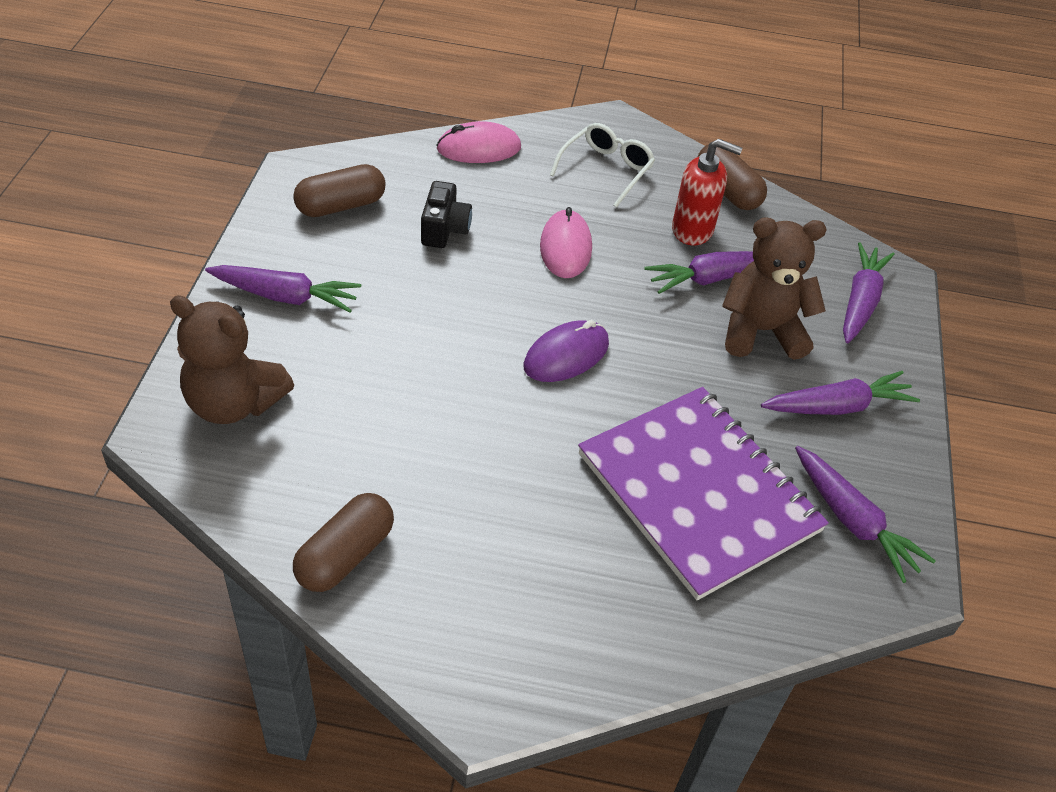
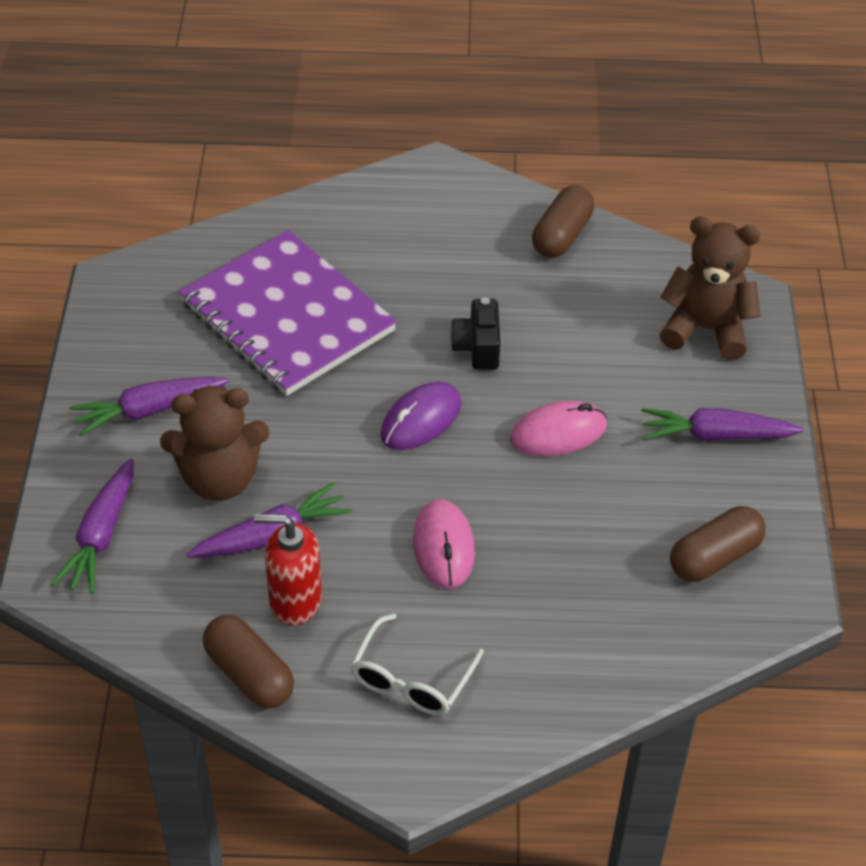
camera: 175 degrees right, 0 degrees up
(444, 229) = (586, 546): black camera -> black camera (477, 348)
(479, 148) = (584, 683): pink mouse -> pink mouse (558, 433)
(852, 520) = (153, 314): purple carrot -> none

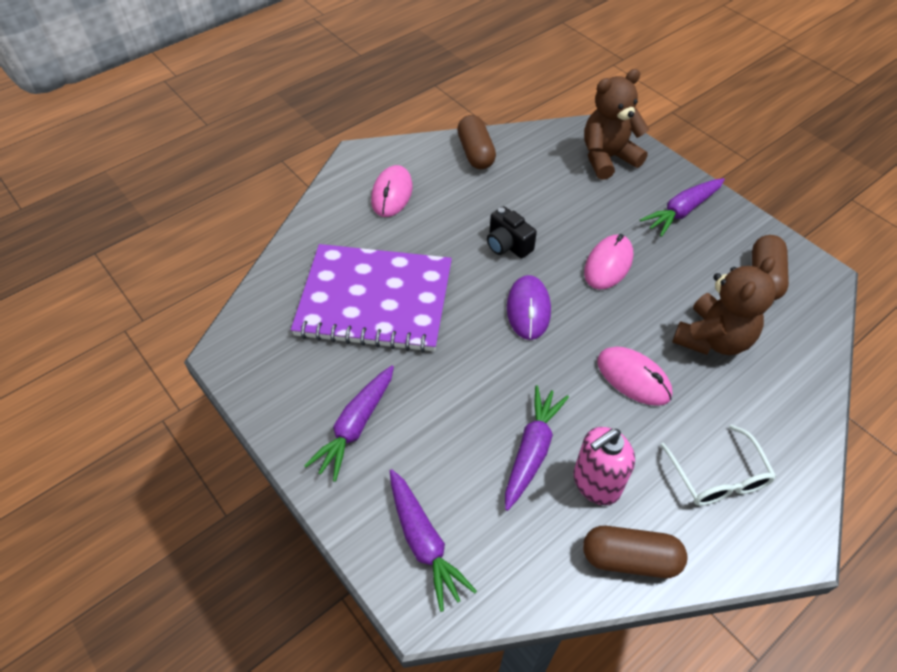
camera: 40 degrees left, 5 degrees up
(220, 479) = (456, 438): brown teddy bear -> brown teddy bear (712, 339)
(295, 601) = (596, 483): red soap dispenser -> pink soap dispenser
(422, 226) = (392, 194): none -> pink mouse

